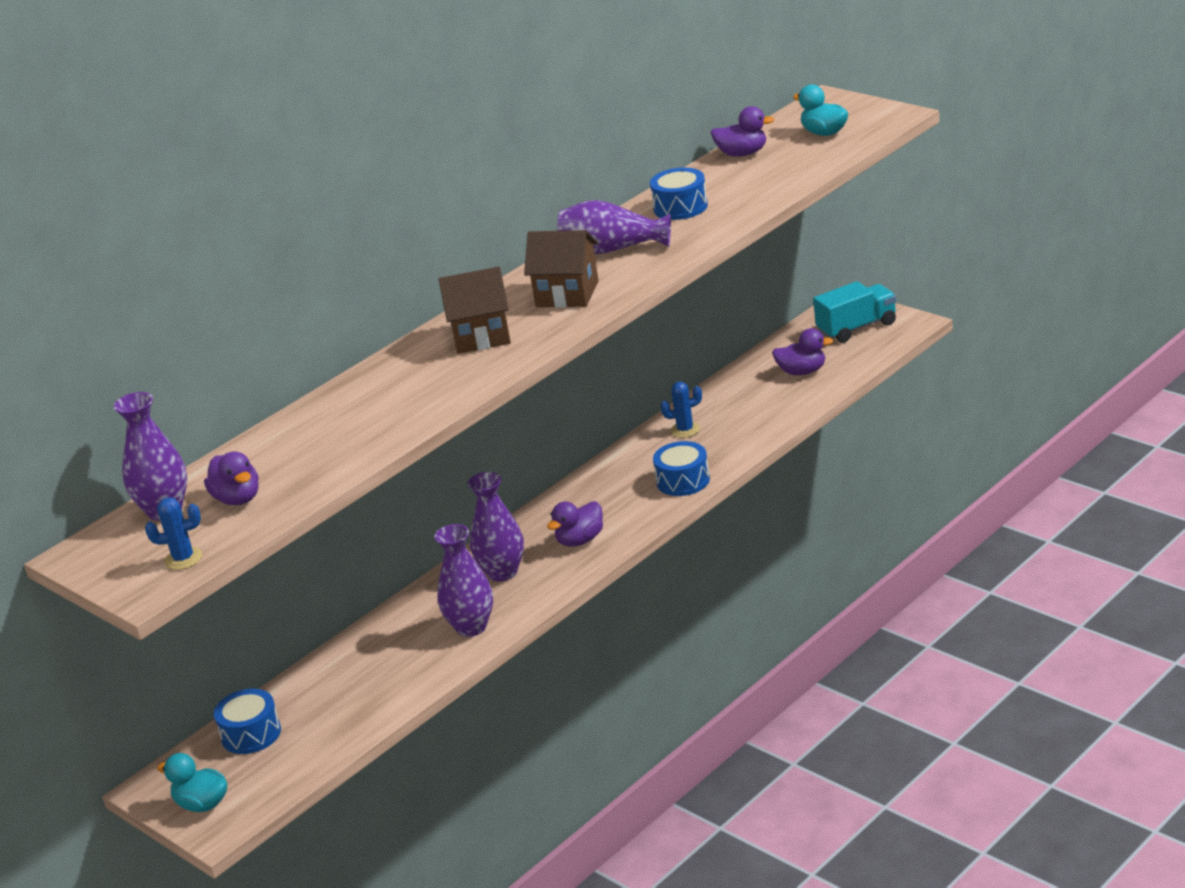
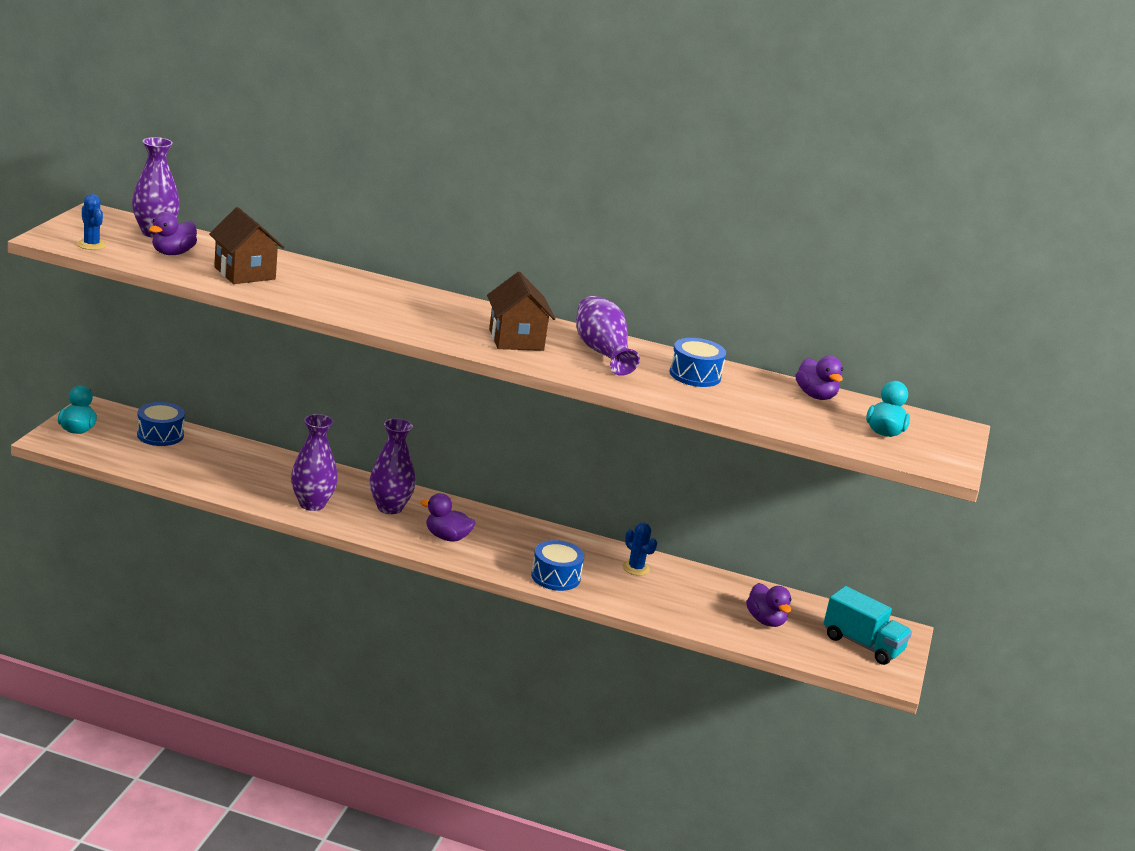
camera: 55 degrees right, 5 degrees down
(481, 336) = (434, 313): brown house -> brown house (244, 273)

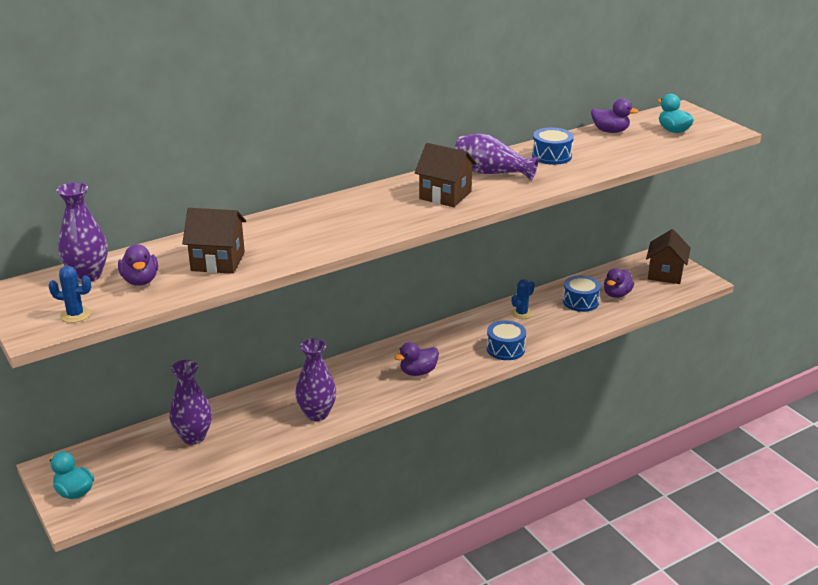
camera: 45 degrees left, 5 degrees up
(160, 435) = (134, 449): blue drum -> blue drum (580, 302)
(389, 507) = (356, 380): purple vase -> purple vase (193, 437)
(636, 568) = (521, 313): blue cactus -> blue cactus turned 45 degrees counterclockwise
(765, 621) = (616, 294): purple duck -> purple duck turned 105 degrees clockwise
(862, 644) = (665, 274): turquoise truck -> brown house

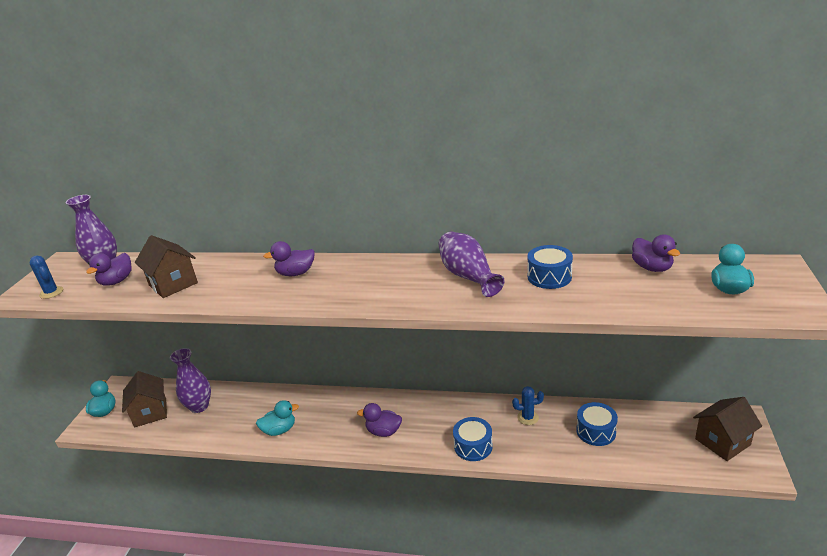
camera: 45 degrees right, 0 degrees up
(317, 414) = (279, 430): purple vase -> turquoise duck
(445, 195) = (397, 285): brown house -> brown house (150, 413)
(616, 294) = (641, 440): purple duck -> purple duck (295, 273)

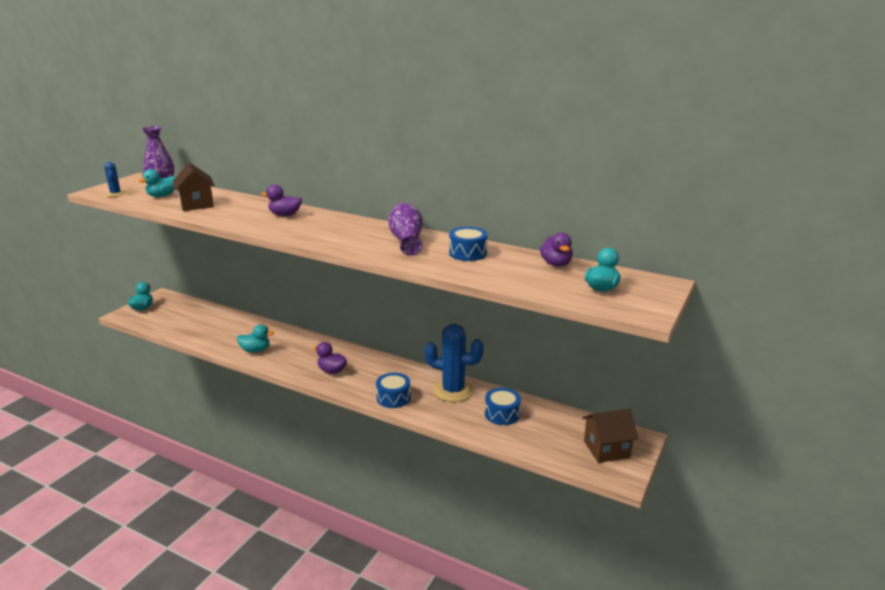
camera: 15 degrees right, 5 degrees down
(117, 281) = (162, 196): purple duck -> turquoise duck
(150, 413) = (173, 317): brown house -> none
(199, 406) = (209, 321): purple vase -> none
(528, 417) = (453, 391): blue cactus -> blue cactus, size x2.09

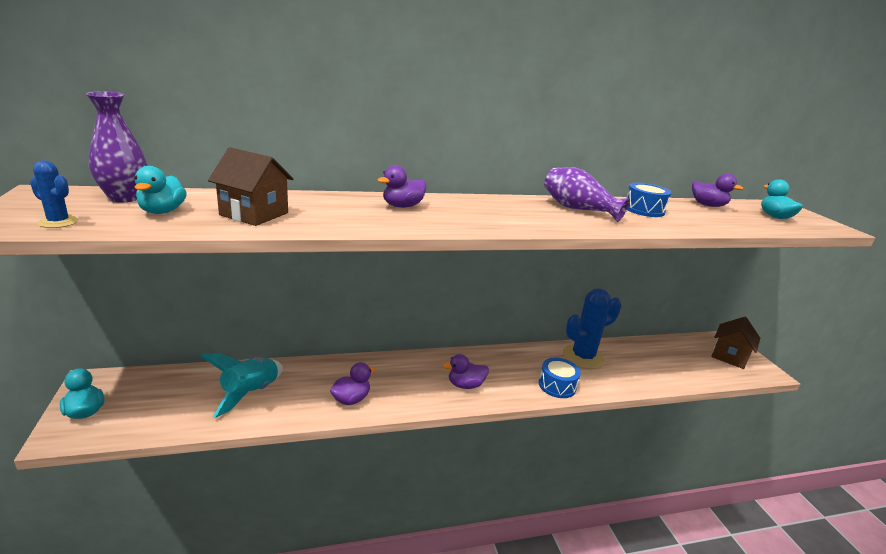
camera: 45 degrees left, 0 degrees up
(214, 327) = (250, 393): none -> turquoise rocket
(255, 350) = (351, 399): turquoise duck -> purple duck
(502, 414) = (642, 360): blue drum -> none

